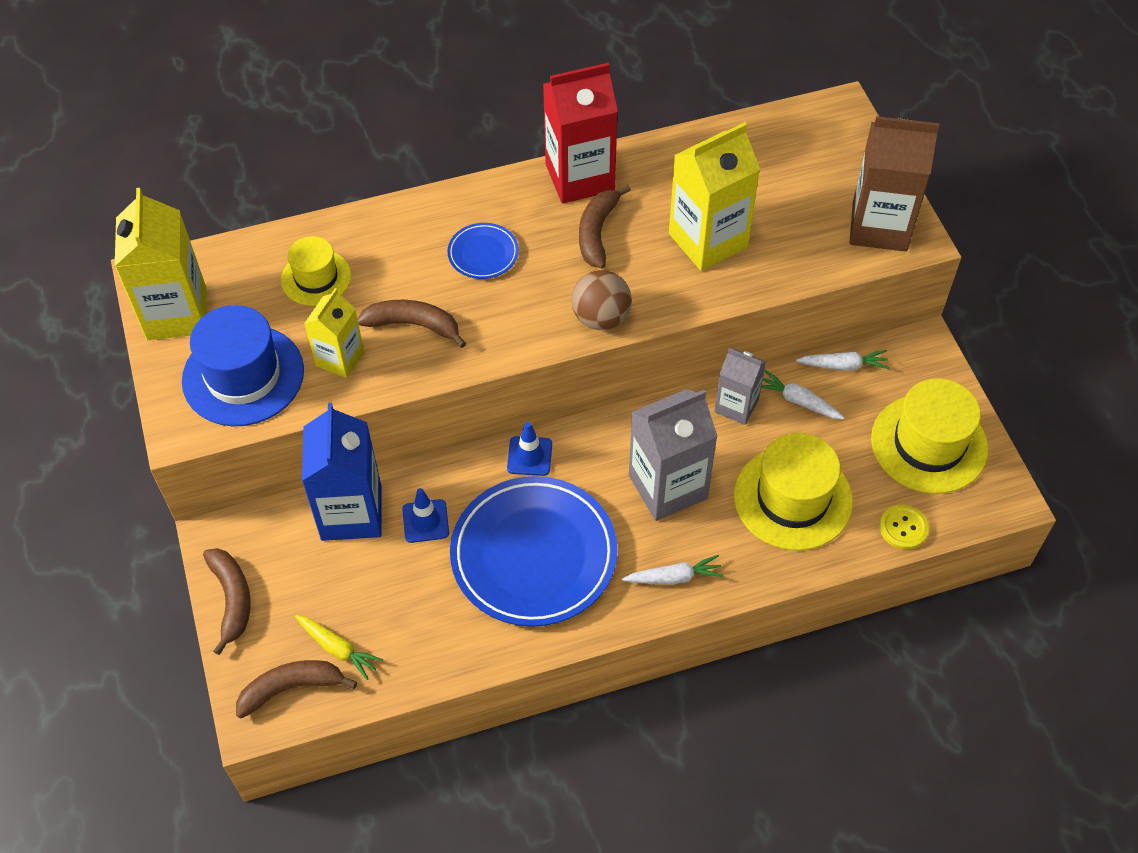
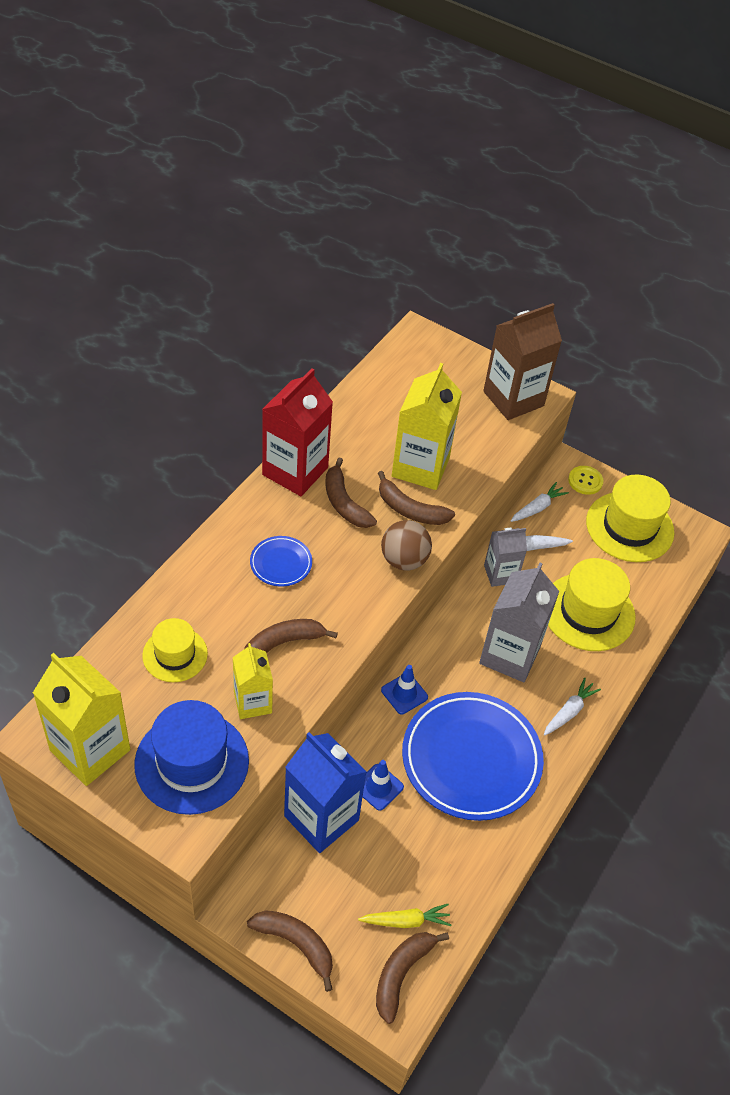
camera: 45 degrees left, 5 degrees down
(655, 275) = (410, 510): none -> brown banana
(903, 528) = (664, 589): yellow button -> yellow button (585, 481)

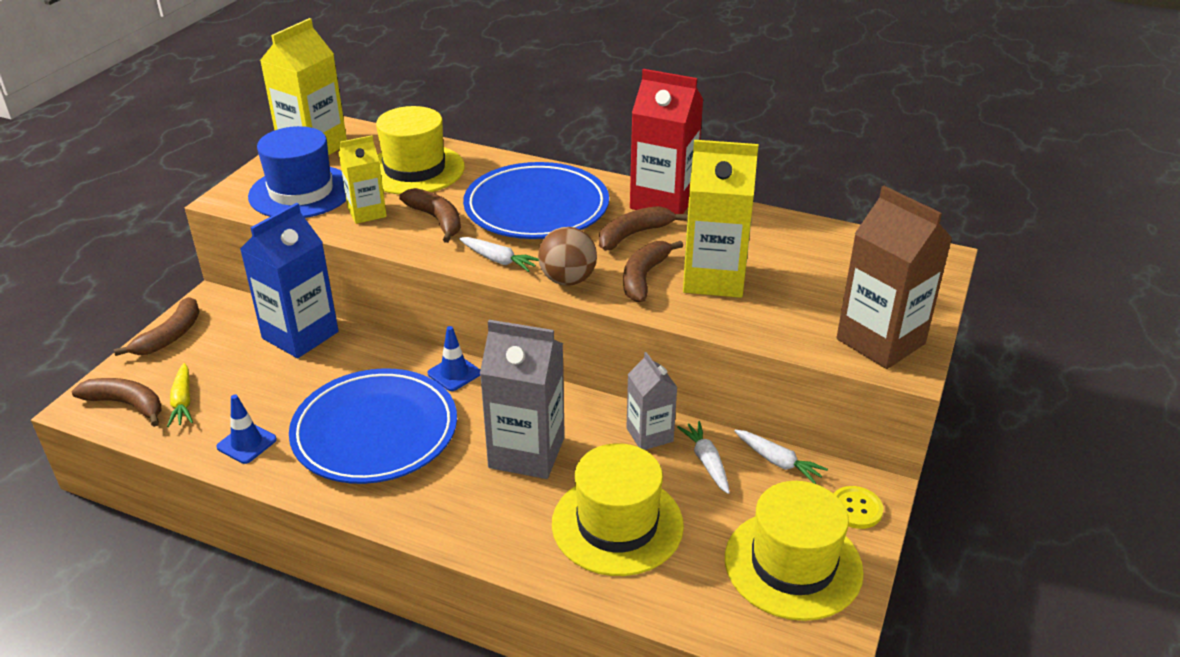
camera: 85 degrees right, 15 degrees down
(175, 654) = (414, 170): yellow hat -> yellow hat, size x1.66
(281, 563) = (536, 208): blue plate -> blue plate, size x2.23
(378, 787) = (336, 367): blue traffic cone -> blue traffic cone (247, 443)
(569, 711) = (452, 513): white carrot -> white carrot (498, 260)

